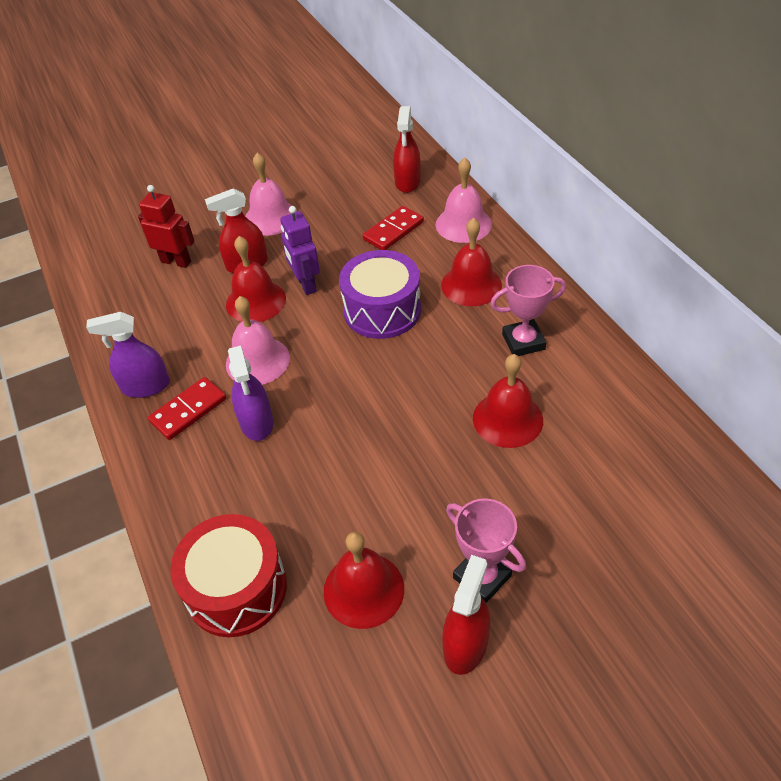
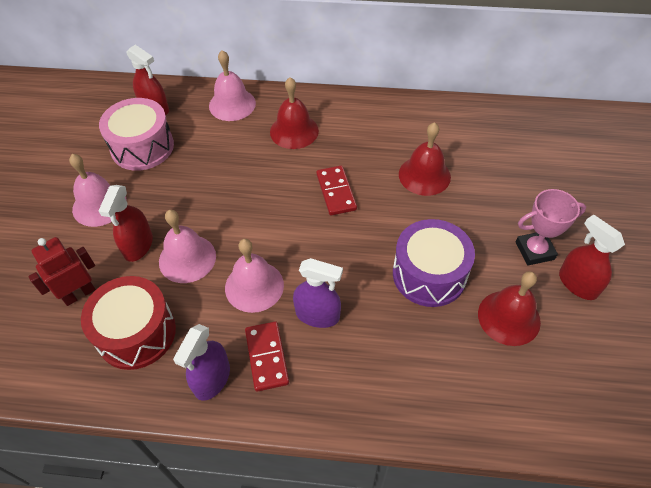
camera: 60 degrees left, 5 degrees up
(236, 588) = (463, 395): red drum -> red drum (136, 333)
(255, 301) = (187, 258): red bell -> pink bell
(305, 284) = (201, 218): purple robot -> none
(355, 202) = (142, 147): none -> pink drum
(382, 310) = (272, 188): purple drum -> purple drum (429, 274)
(393, 231) = (198, 142): red domino -> red domino (336, 192)
(523, 342) = (367, 134): pink trophy -> none

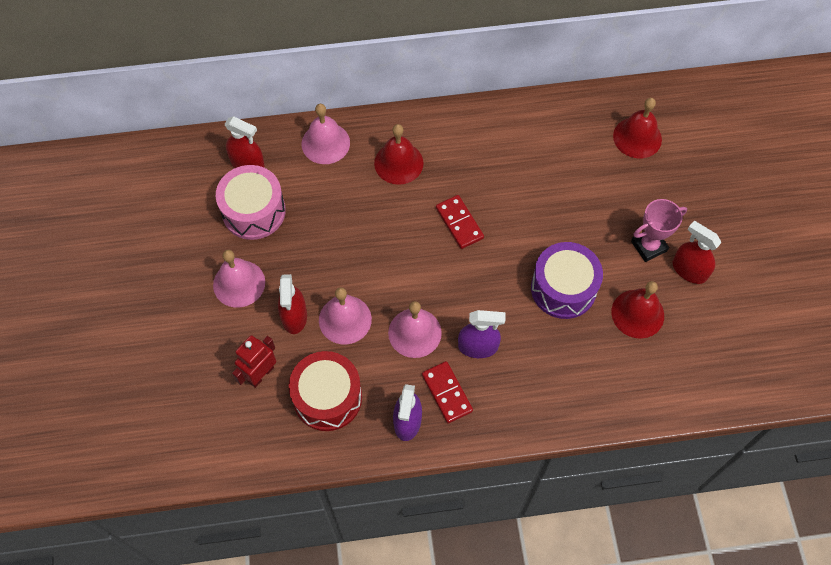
camera: 15 degrees left, 10 degrees up
(424, 175) = (536, 188): red bell -> red bell (637, 137)

